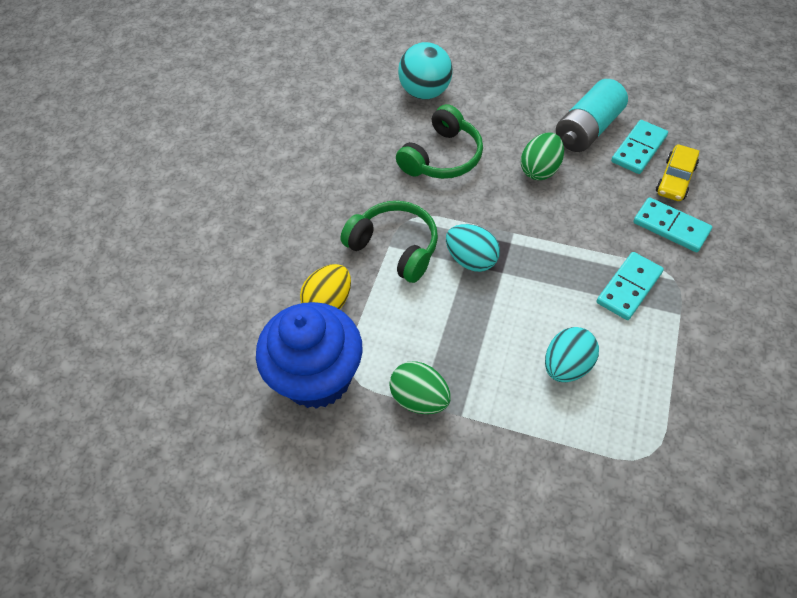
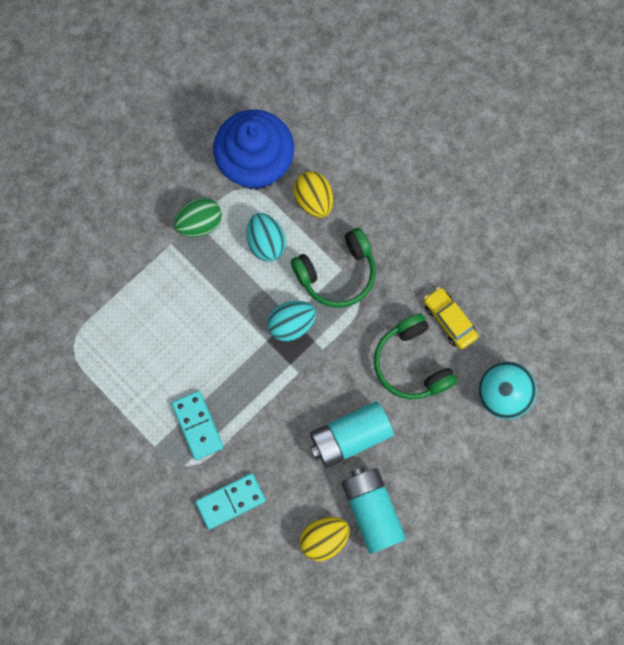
camera: 115 degrees right, 20 degrees up
(540, 170) = (350, 437): green egg -> turquoise battery
(567, 366) = (164, 336): turquoise egg -> turquoise egg (266, 242)
(638, 149) = (324, 538): turquoise domino -> yellow egg
(675, 179) = (274, 543): yellow car -> yellow car (449, 320)

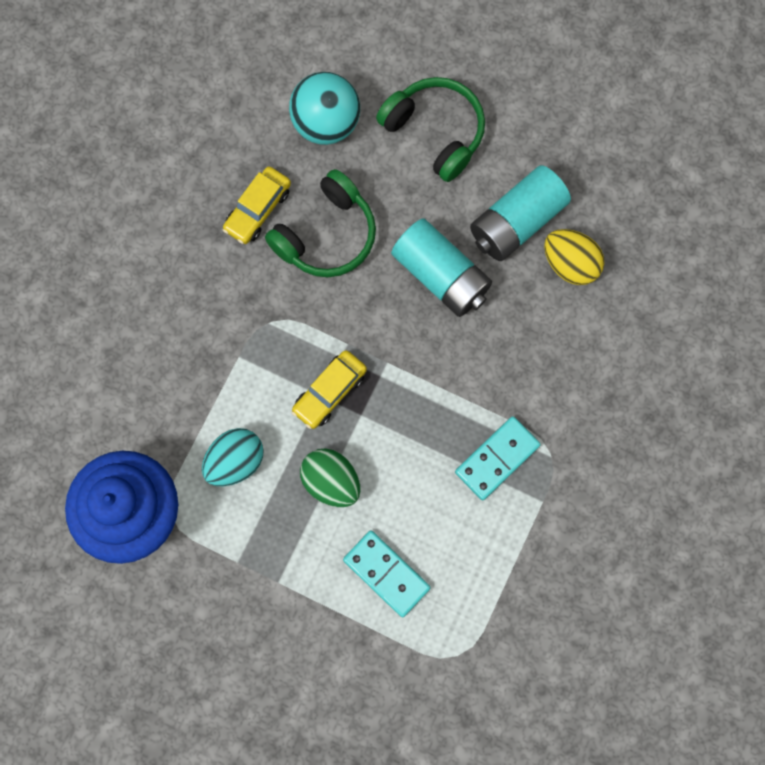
camera: 110 degrees left, 0 degrees up
(199, 223) = (238, 556): green egg -> green egg (331, 481)
(230, 501) = (571, 385): turquoise domino -> turquoise domino (386, 573)
(291, 324) = (329, 392): turquoise egg -> yellow car
(314, 200) = (159, 422): yellow egg -> none
(337, 273) = (245, 360): green headphones -> green headphones (435, 132)

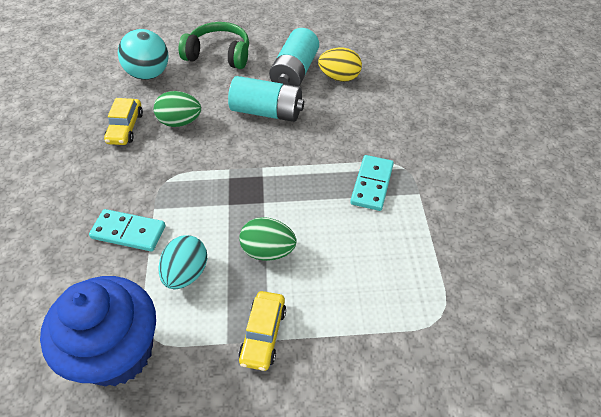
camera: 30 degrees left, 25 degrees down
(326, 235) = (180, 122): green headphones -> green egg
(329, 392) = (233, 199): yellow car -> yellow car (263, 334)
(386, 573) = (348, 289): turquoise domino -> turquoise domino (128, 232)

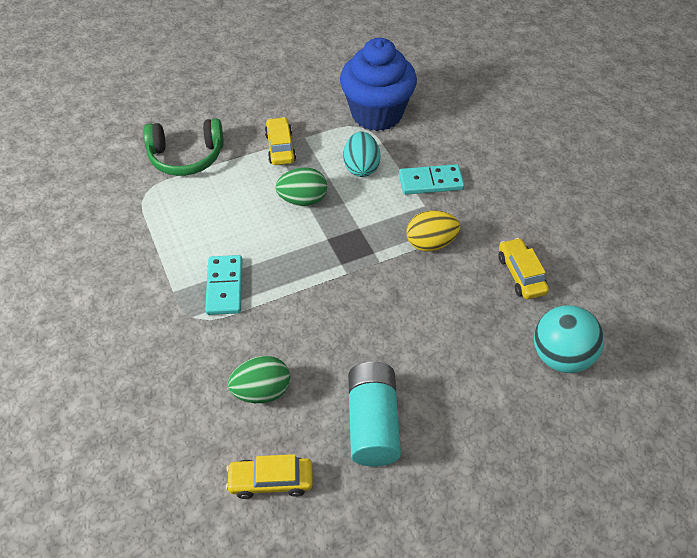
camera: 160 degrees right, 0 degrees up
(180, 122) = (468, 299): green egg -> green egg (262, 391)
(219, 55) = (496, 423): green headphones -> green headphones (186, 156)
(267, 112) = (377, 344): turquoise battery -> none
(339, 77) = (306, 433): yellow egg -> yellow egg (430, 243)
(369, 62) = (271, 481): none -> yellow car

